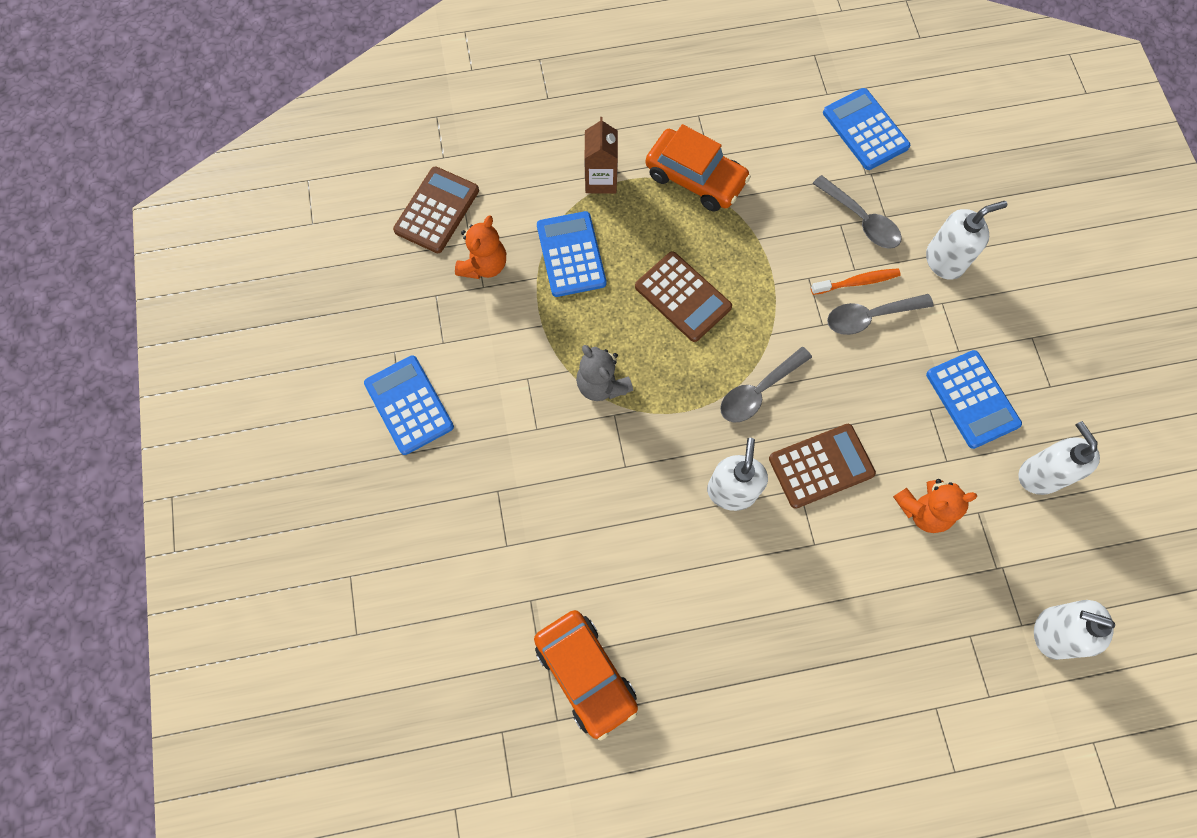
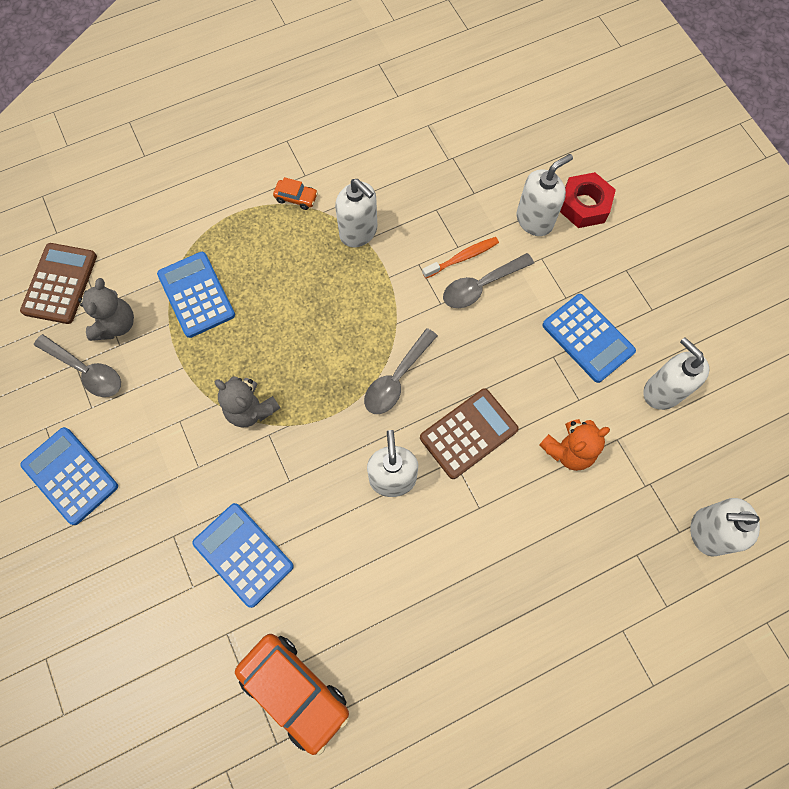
camera: 15 degrees left, 0 degrees up
(484, 265) = (116, 324): orange teddy bear -> grey teddy bear
(601, 180) = (209, 219): brown carton -> none
(682, 297) = (308, 309): brown calculator -> none
(695, 178) = (296, 198): orange car -> orange car, size x0.46
(753, 229) = (358, 232): none -> white soap dispenser
(861, 220) = (453, 201): grey spoon -> grey spoon (86, 371)
(865, 130) = (438, 120): blue calculator -> blue calculator (243, 554)
(1002, 257) = (584, 205): none -> red nut

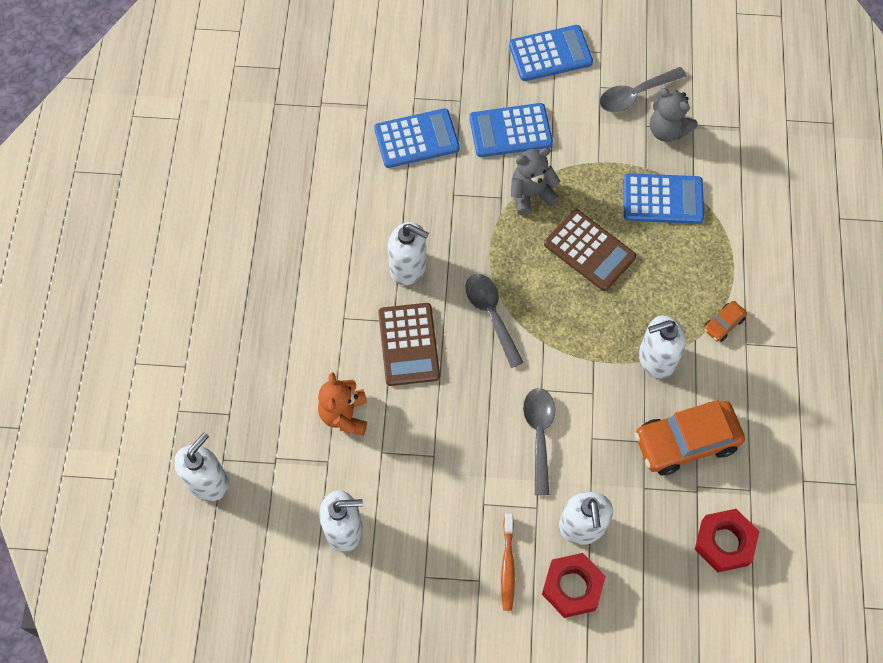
camera: 120 degrees right, 5 degrees down
(60, 284) = (730, 105): brown calculator -> brown calculator (589, 250)
(294, 690) = (300, 129): orange car -> orange car (686, 441)
(462, 257) = (578, 435): orange toothbrush -> orange toothbrush (507, 566)
(480, 124) = (724, 542): none -> red nut
(587, 338) = (432, 497): blue calculator -> blue calculator (510, 131)

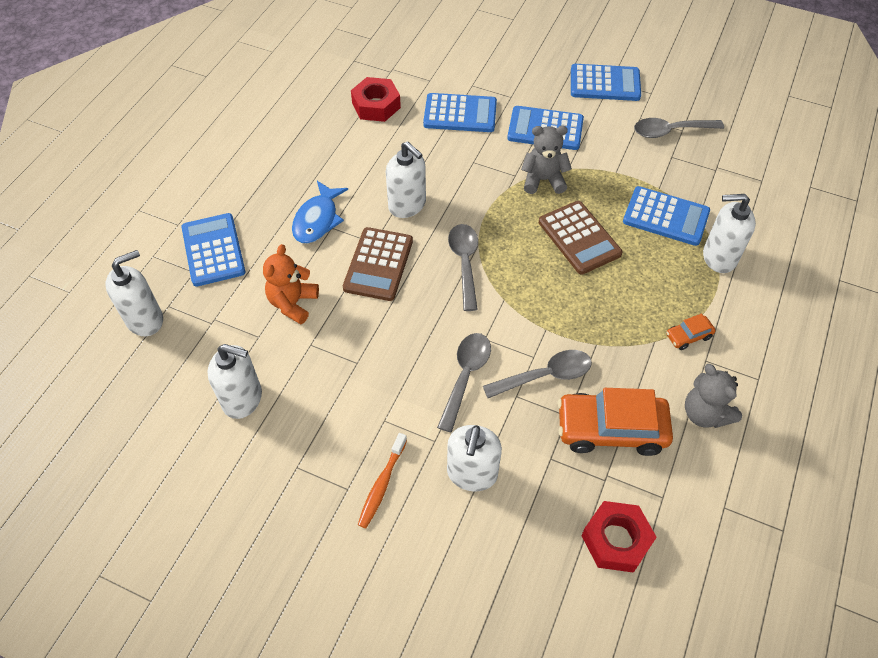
camera: 20 degrees right, 10 degrees down
(237, 383) = (213, 250): none -> blue calculator
(326, 314) = (317, 220): none -> blue fish
(572, 587) = (438, 528): red nut -> red nut (376, 105)
(610, 409) = (545, 376): none -> grey spoon
(656, 359) = (608, 346): white soap dispenser -> white soap dispenser (719, 257)
(667, 130) = (690, 165): grey teddy bear -> grey teddy bear (705, 413)

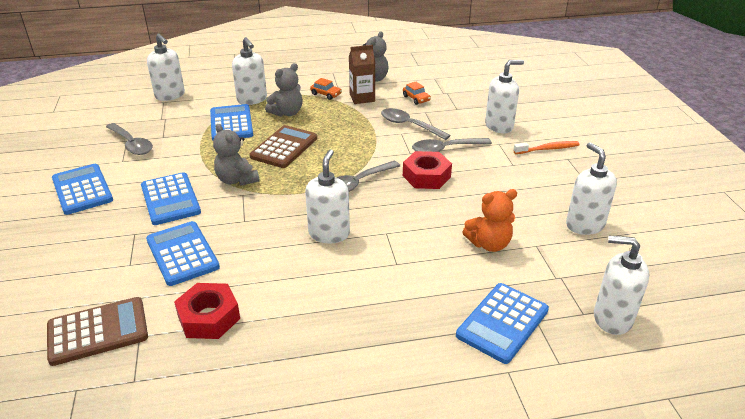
camera: 125 degrees left, 20 degrees down
(317, 220) = (397, 276): blue fish -> none
(378, 264) = (404, 220): brown calculator -> brown calculator (98, 331)
(611, 429) = (416, 98): orange car -> orange car, size x0.46
(616, 540) = (472, 82): red nut -> red nut (426, 176)
(653, 369) = (362, 98): none -> brown carton
(660, 274) = (287, 113): none -> grey teddy bear
(776, 190) = (170, 95): none -> white soap dispenser

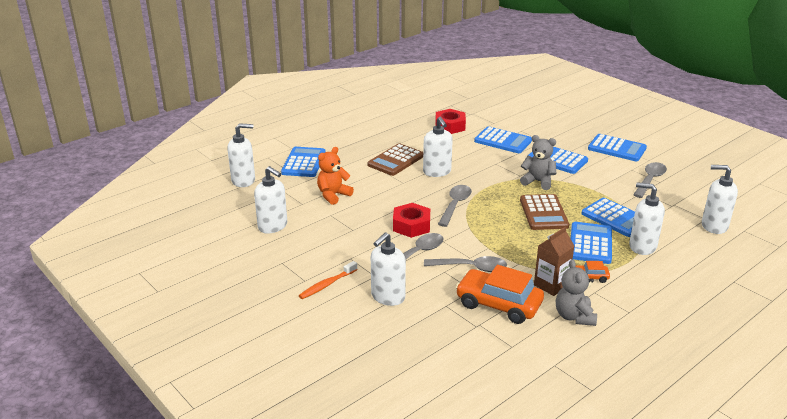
camera: 150 degrees right, 5 degrees down
(98, 331) = (490, 110): brown calculator -> brown calculator (396, 160)
(131, 144) = (650, 180): grey spoon -> grey spoon turned 105 degrees clockwise
(287, 113) = (590, 243): grey teddy bear -> blue calculator
(416, 98) = (498, 304): orange car -> orange car, size x2.19

